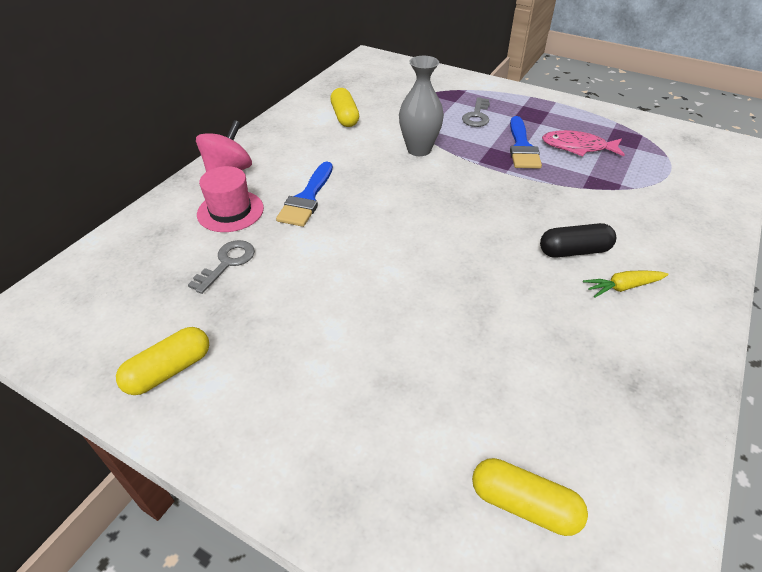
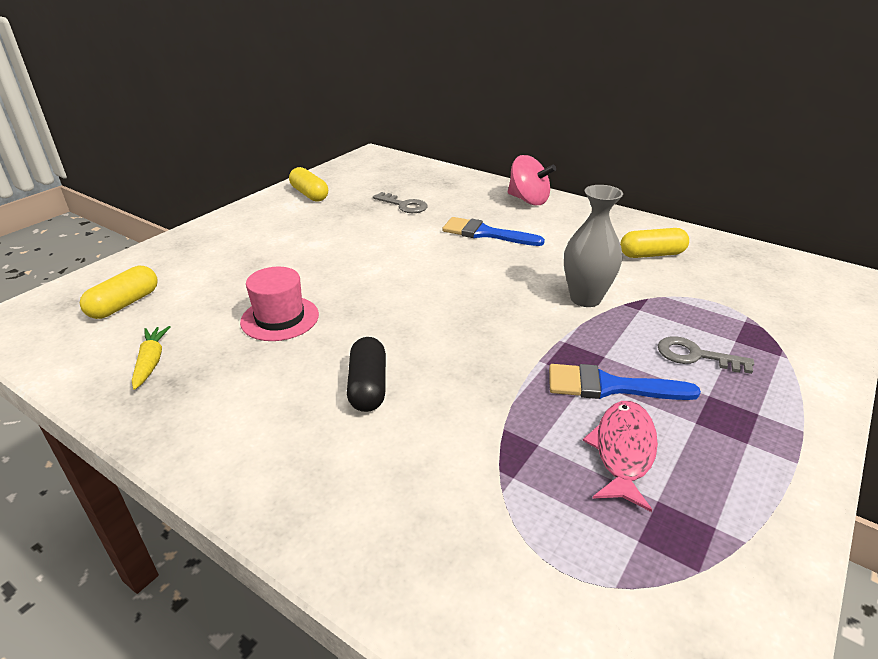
camera: 95 degrees right, 10 degrees down
(230, 211) = (469, 203): pink hat -> pink hat (280, 318)
(623, 287) = (295, 411): yellow carrot -> yellow carrot (151, 362)

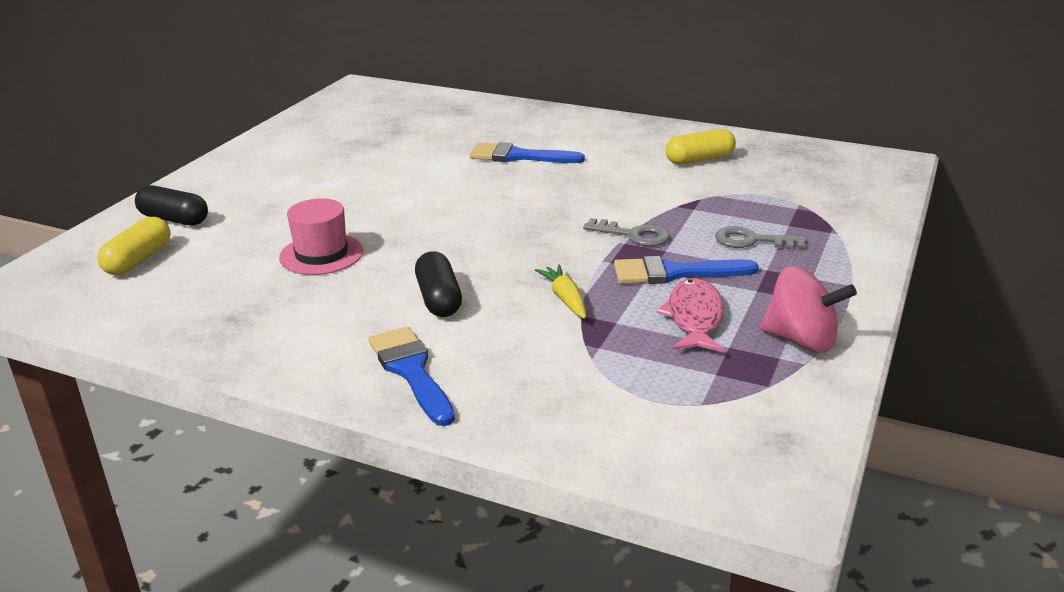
camera: 10 degrees left, 5 degrees down
(151, 362) = (200, 305): yellow carrot -> yellow carrot (565, 299)
(174, 265) = (174, 219): none -> black capsule
(309, 194) = (300, 135): yellow capsule -> none
(311, 479) = (411, 371): none -> blue brush
(404, 205) = (416, 137): grey key -> grey key (633, 235)
(528, 200) = (557, 119): pink spinning top -> pink spinning top (801, 340)
(585, 298) = (638, 205): grey vase -> none

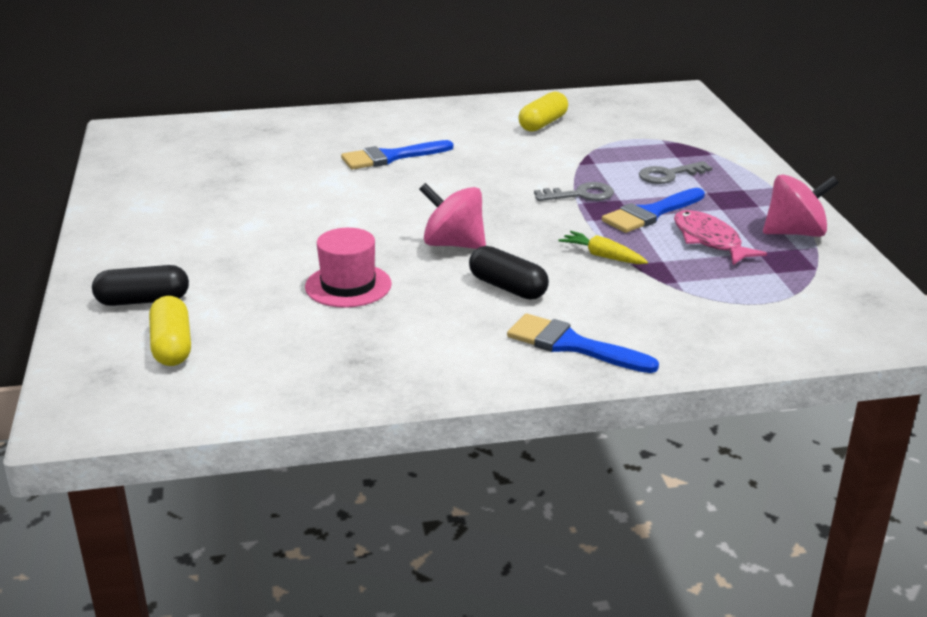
camera: 35 degrees left, 0 degrees up
(453, 246) = (453, 244): none -> pink spinning top

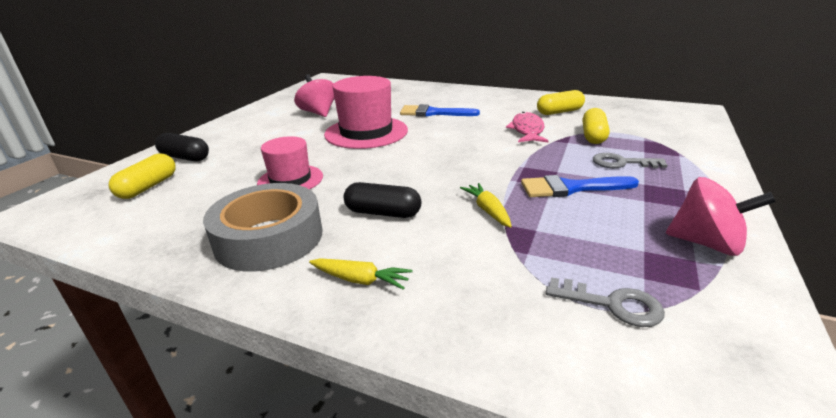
camera: 35 degrees right, 0 degrees up
(343, 205) = (366, 132): none -> pink hat
(430, 344) = (269, 238): none -> grey tape
(453, 244) = (392, 171): pink spinning top -> pink spinning top (318, 113)
(508, 287) = (383, 213): black capsule -> black capsule turned 60 degrees counterclockwise
(572, 345) = (360, 280): blue brush -> yellow carrot
(580, 195) = (528, 161): grey key -> grey key (612, 304)
(612, 149) = (593, 136): none -> yellow capsule
(709, 240) = (602, 225): pink fish -> pink fish (527, 130)

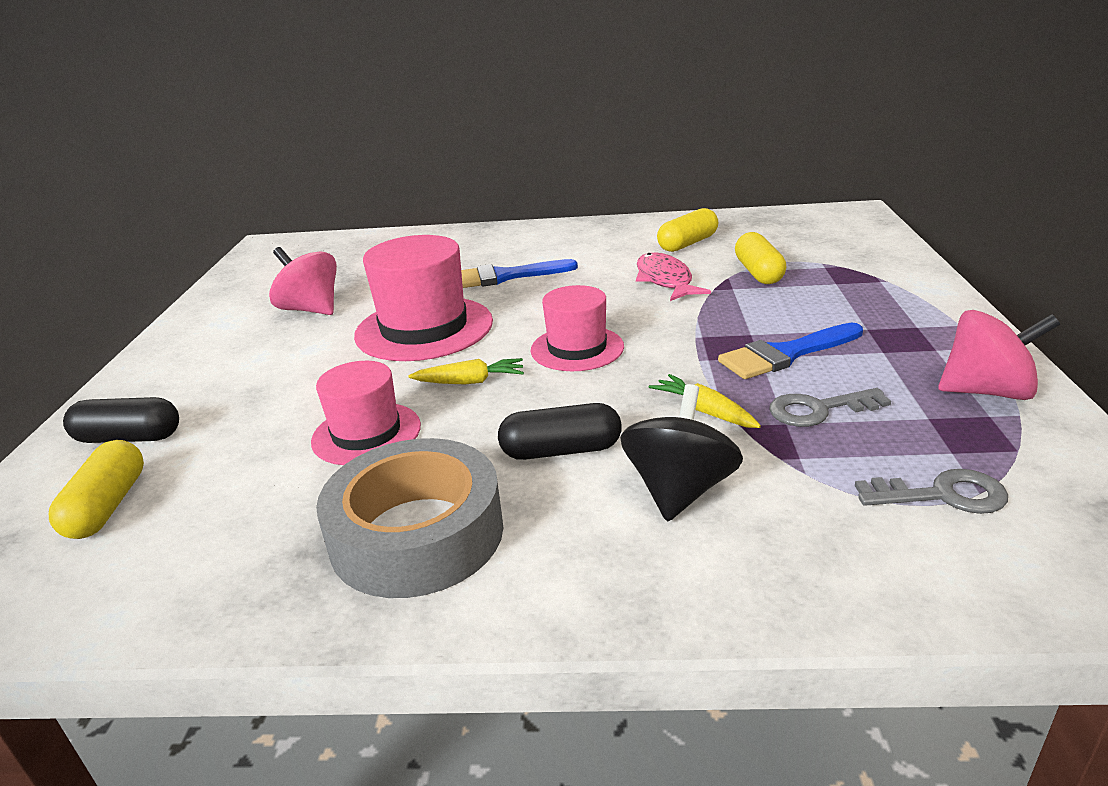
camera: 20 degrees left, 0 degrees up
(360, 280) = (612, 556): yellow carrot -> yellow carrot (470, 382)
(432, 253) = (679, 490): none -> black spinning top
(440, 159) = (577, 348): none -> pink hat
(622, 163) = (822, 305): grey key -> grey key (819, 410)

